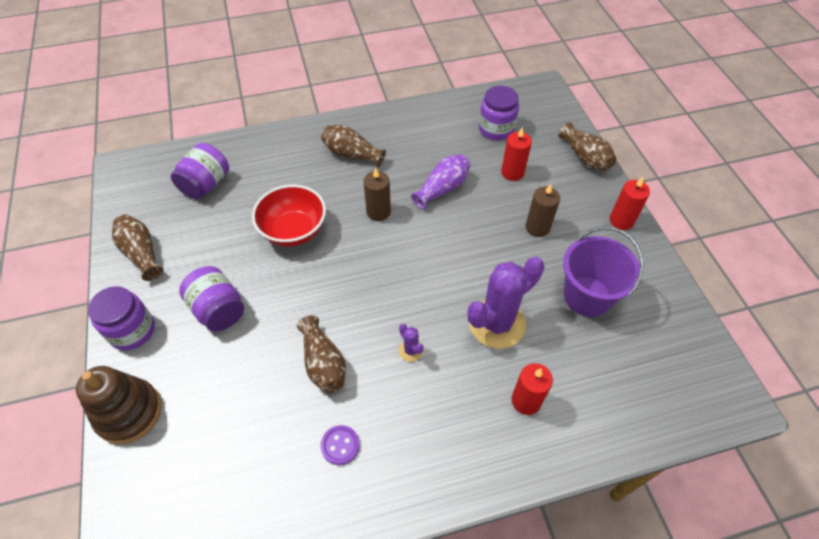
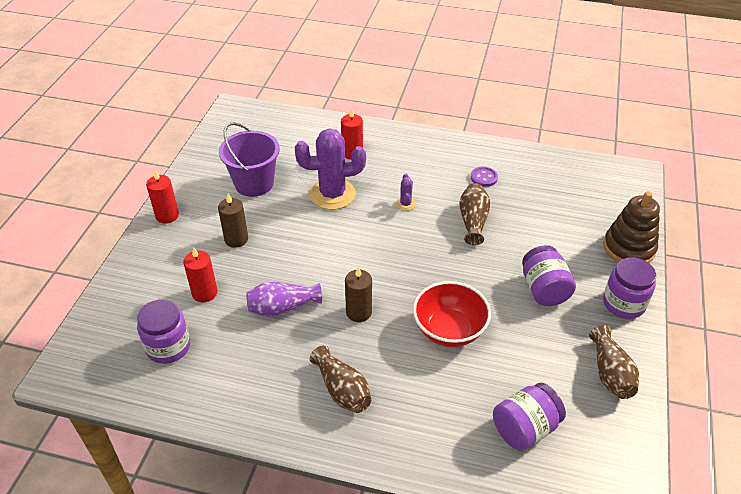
camera: 150 degrees left, 10 degrees down
(585, 157) = (125, 276): brown vase -> none

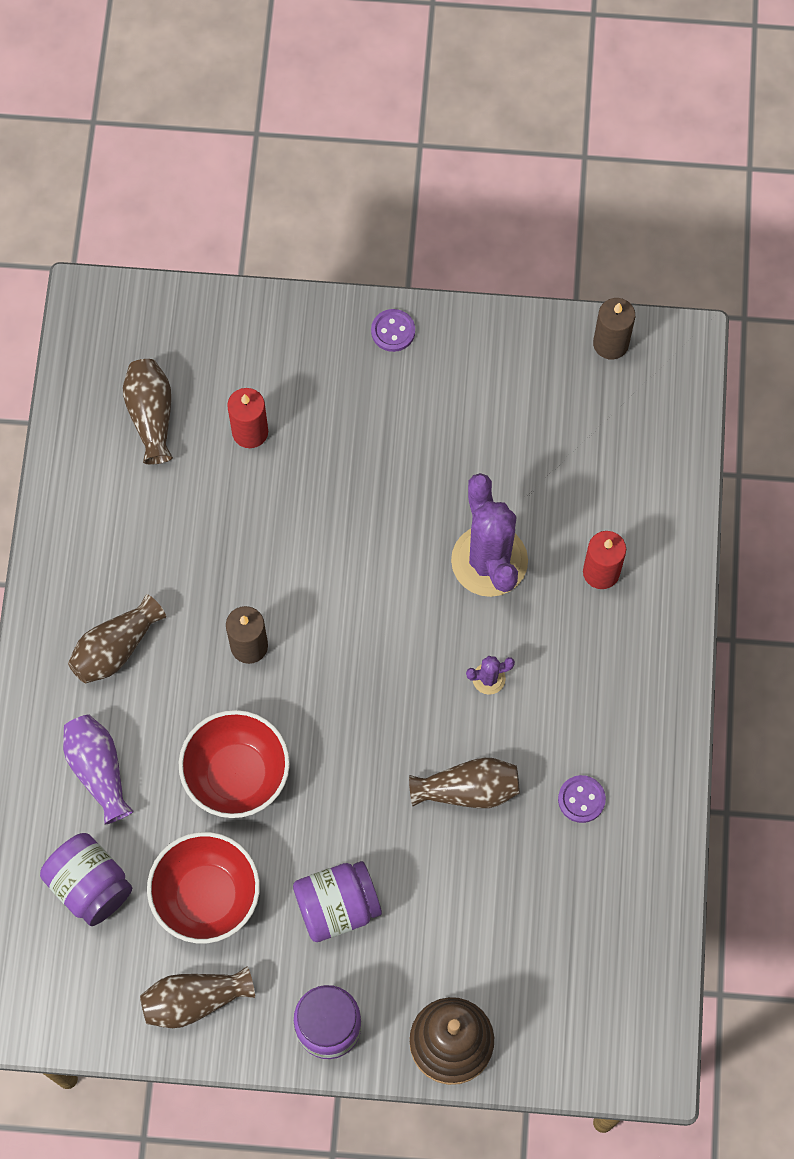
camera: 80 degrees right, 25 degrees up
(167, 216) = (393, 331): red candle -> purple button
(168, 347) = (151, 416): purple jar -> brown vase
(236, 239) = (361, 444): brown candle -> brown candle (610, 343)
(254, 183) = (491, 435): purple bucket -> none
(282, 307) = (241, 541): purple vase -> purple vase (99, 770)
(535, 357) = (206, 896): none -> red bowl

